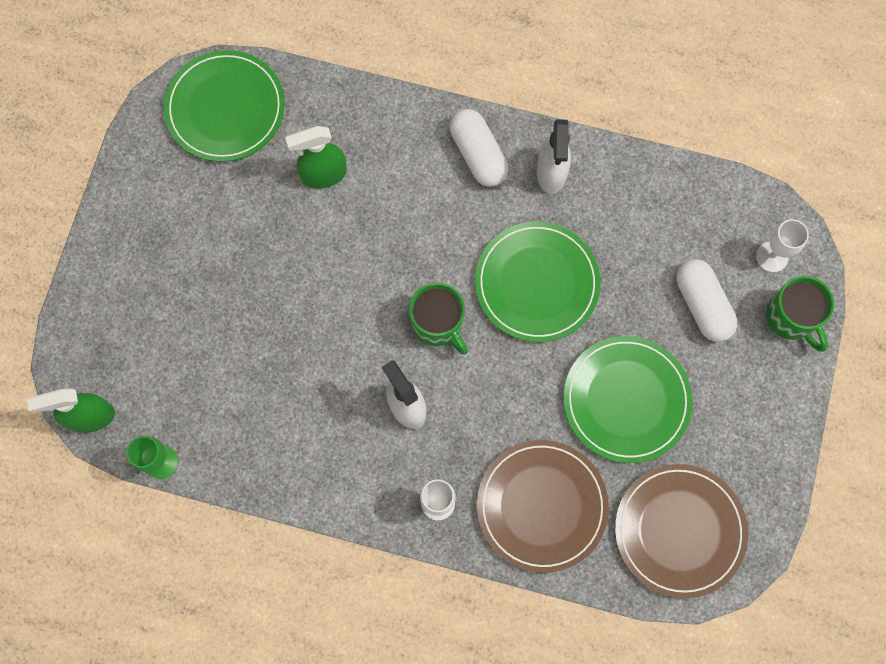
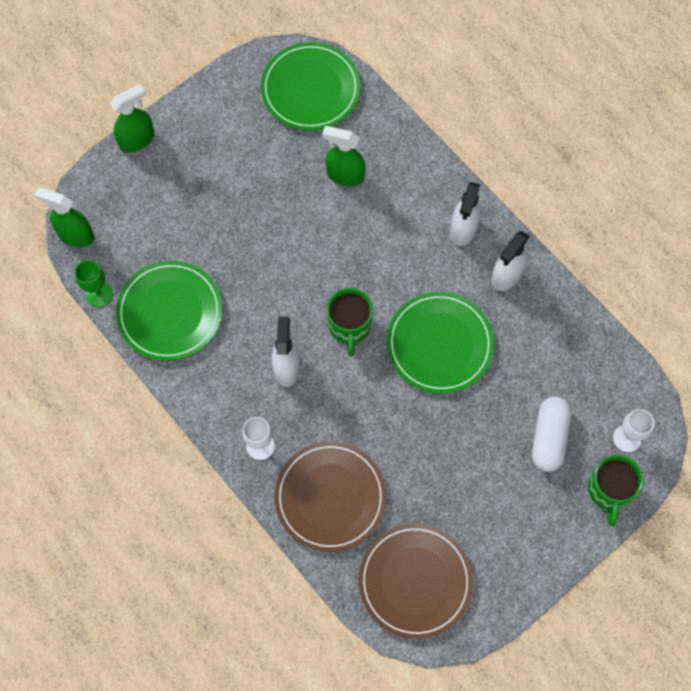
camera: 35 degrees right, 5 degrees down
(83, 275) = (137, 140): none -> green spray bottle
(478, 154) = (463, 229): white capsule -> white spray bottle
(626, 400) = (444, 466): green plate -> green plate (170, 312)

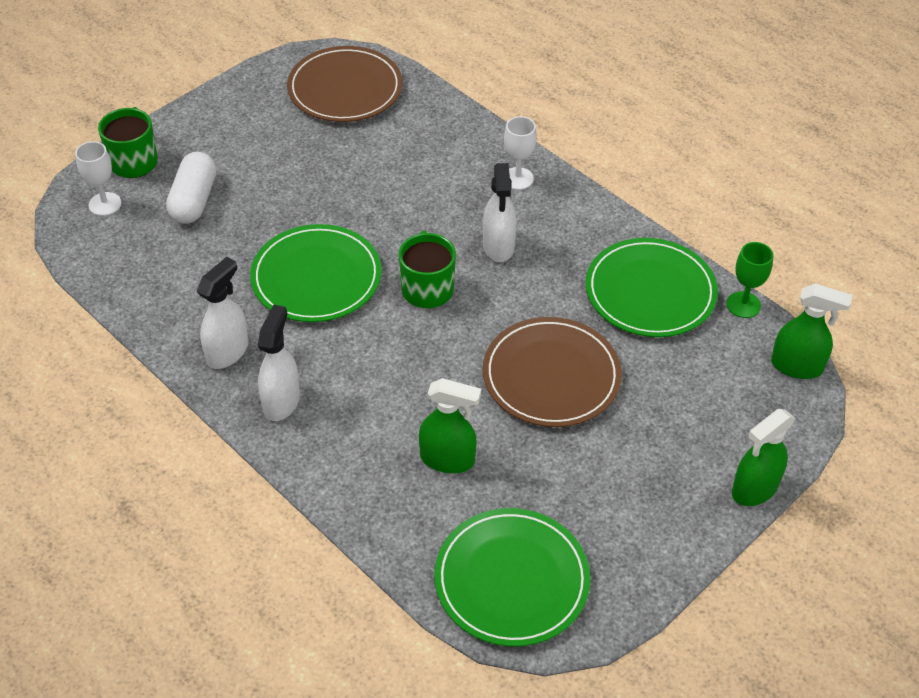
camera: 175 degrees right, 20 degrees down
(330, 497) = (436, 143): brown plate -> brown plate (551, 375)

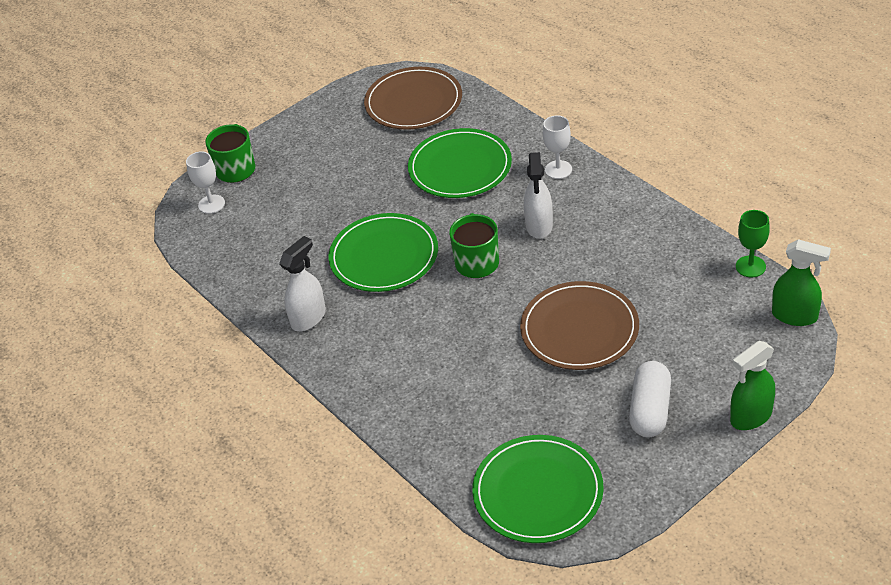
camera: 10 degrees right, 5 degrees down
(194, 200) = (284, 198): white capsule -> white capsule (650, 410)
(281, 401) = (352, 355): white spray bottle -> none
(448, 459) = (488, 398): green spray bottle -> none
(650, 291) = (669, 258): green plate -> green plate (460, 167)

